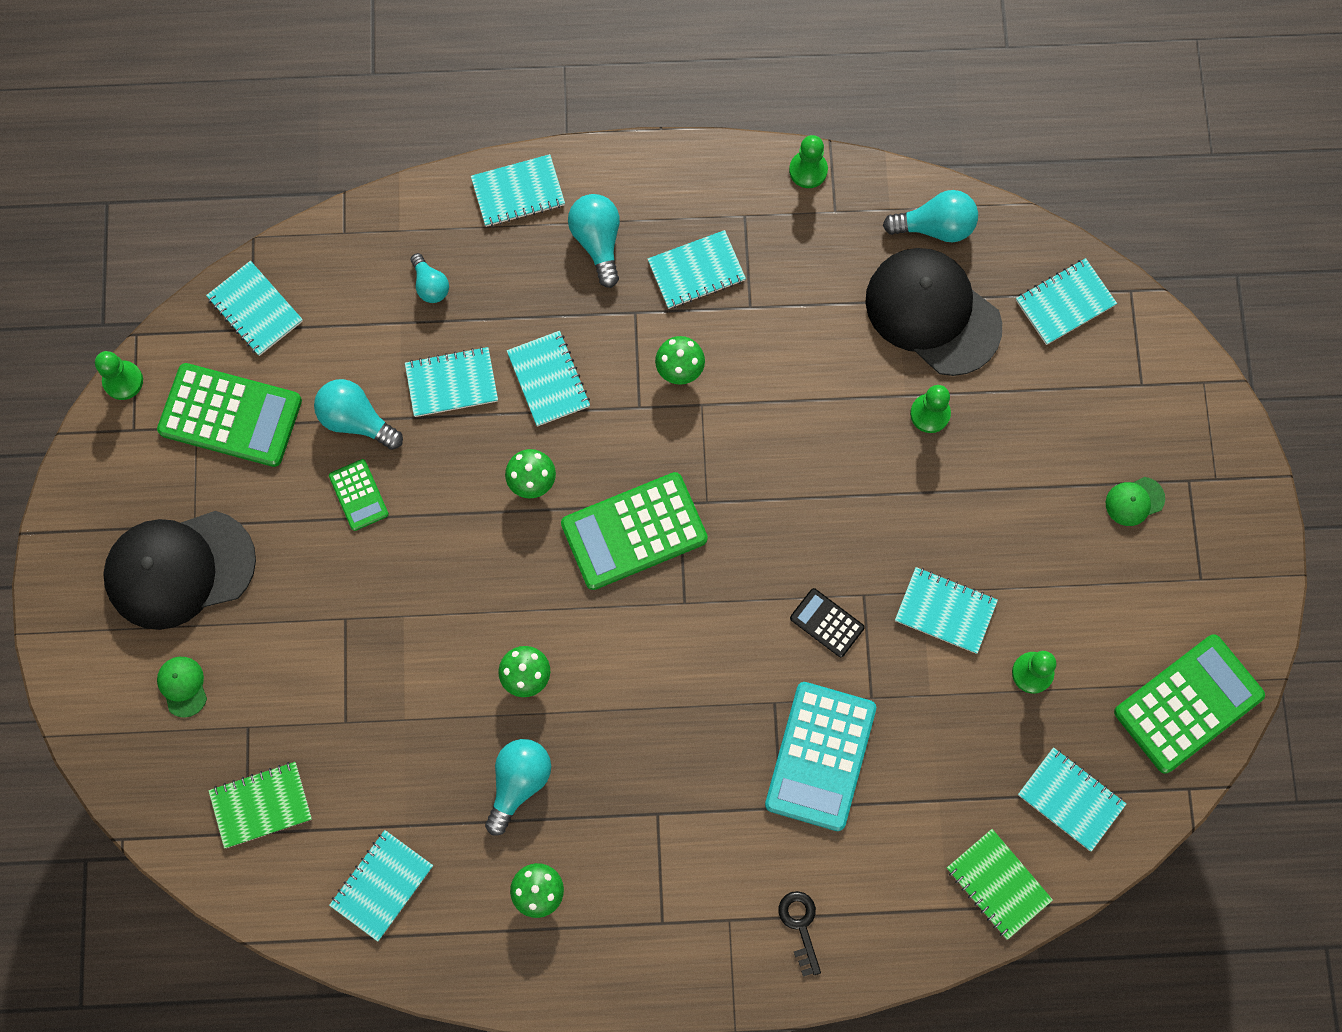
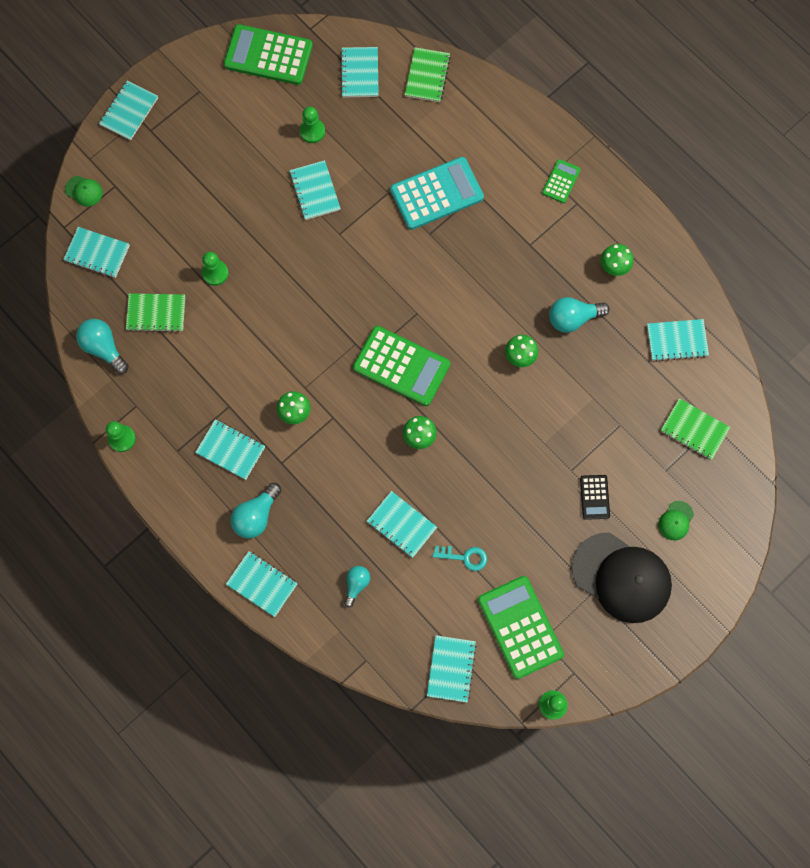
camera: 130 degrees left, 0 degrees up
(356, 420) = (464, 557): turquoise light bulb -> turquoise key
(358, 495) = (503, 520): green calculator -> green calculator (561, 181)
(548, 380) = (357, 476): turquoise notebook -> turquoise notebook (129, 111)
(800, 926) = (523, 144): black key -> none
(827, 623) = (368, 240): black calculator -> black calculator (594, 497)
(932, 312) = (156, 313): black cap -> green notebook
(1134, 501) = (183, 147): green cap -> green cap (84, 191)

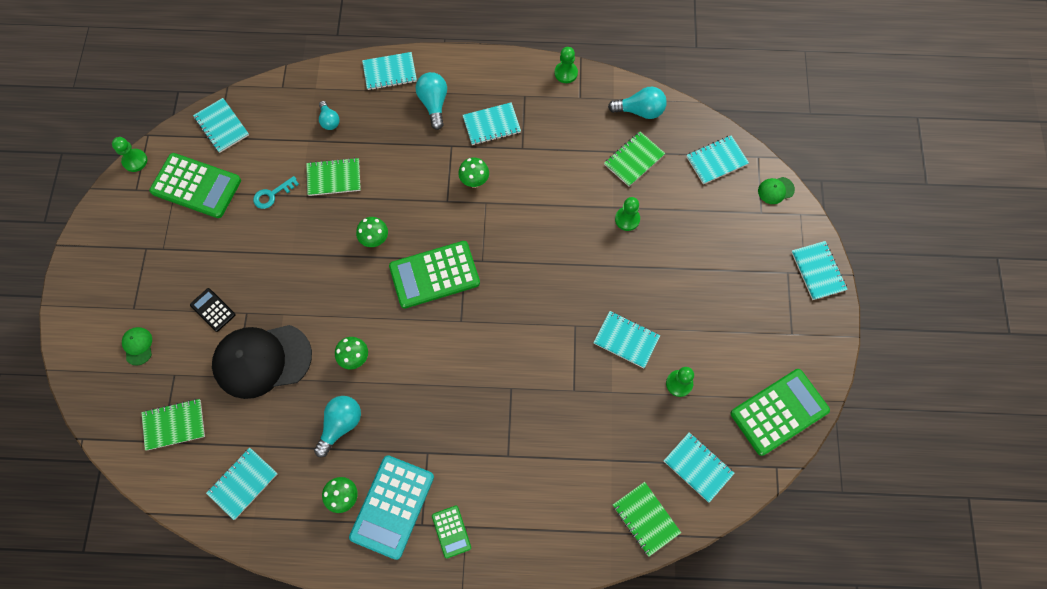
camera: 135 degrees right, 5 degrees down
(401, 525) = (334, 178): turquoise notebook -> green notebook
(436, 194) = (537, 425): turquoise calculator -> turquoise calculator (392, 507)
(621, 577) = (149, 274): black cap -> black cap (262, 360)

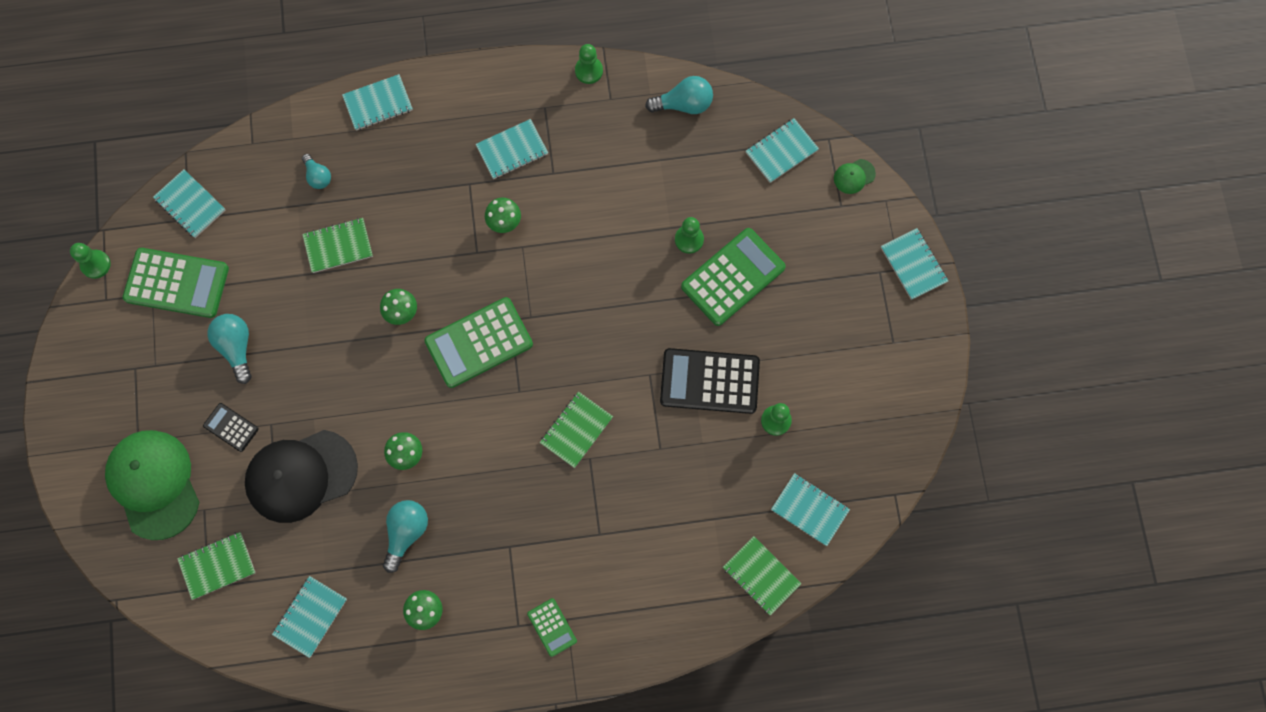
camera: 10 degrees left, 5 degrees up
(138, 346) = (154, 484): green cap -> green cap, size x2.46
(272, 195) = (270, 279): turquoise key -> none
(392, 507) = (482, 612): turquoise calculator -> none
(434, 104) = (438, 135): turquoise light bulb -> turquoise light bulb (236, 347)
(626, 340) = (709, 381): turquoise notebook -> black calculator
(634, 160) = (686, 166): green notebook -> green notebook (576, 430)
(779, 412) = (890, 433): green calculator -> green calculator (733, 277)

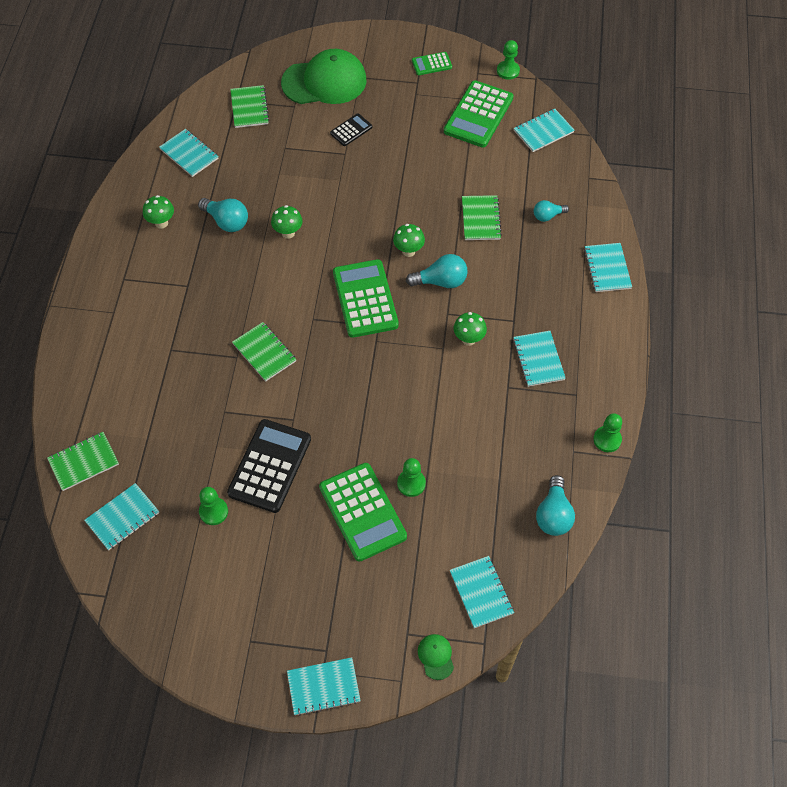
camera: 105 degrees right, 15 degrees down
(236, 347) = (414, 142): turquoise light bulb -> turquoise light bulb (441, 281)
(301, 476) = (297, 165): black cap -> none
(552, 627) = (112, 301): green calculator -> green calculator (431, 64)

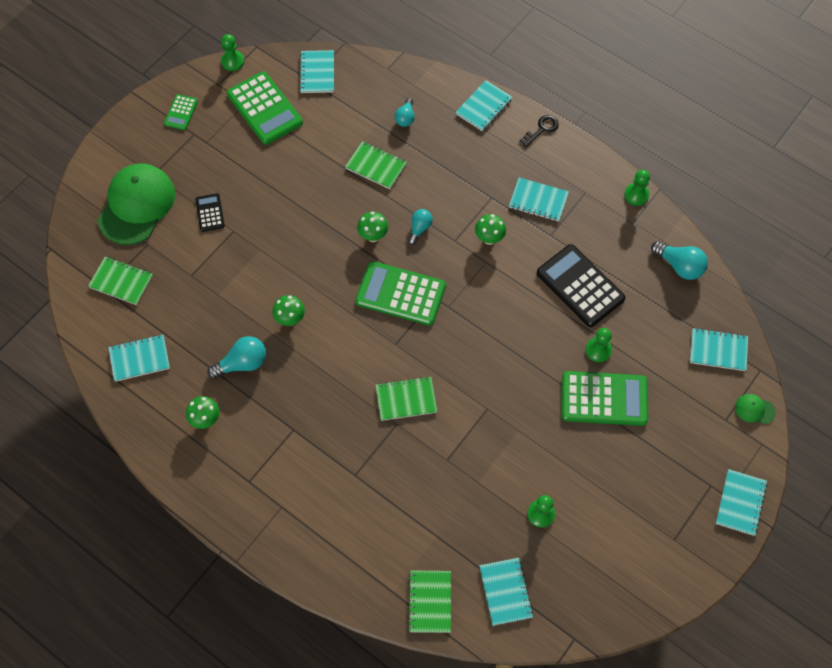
camera: 60 degrees left, 5 degrees up
(270, 466) = (522, 449): black calculator -> black calculator (580, 286)
(441, 281) = (419, 228): turquoise light bulb -> turquoise light bulb, size x0.64
(607, 268) = (483, 107): turquoise notebook -> turquoise notebook turned 75 degrees counterclockwise
(619, 326) = (541, 129): none -> black key

